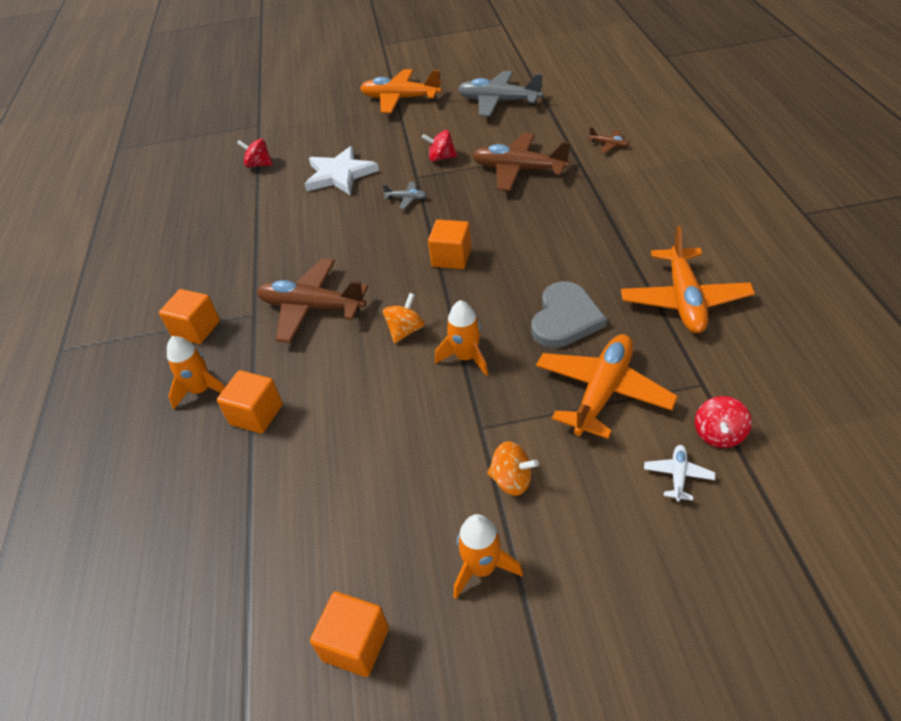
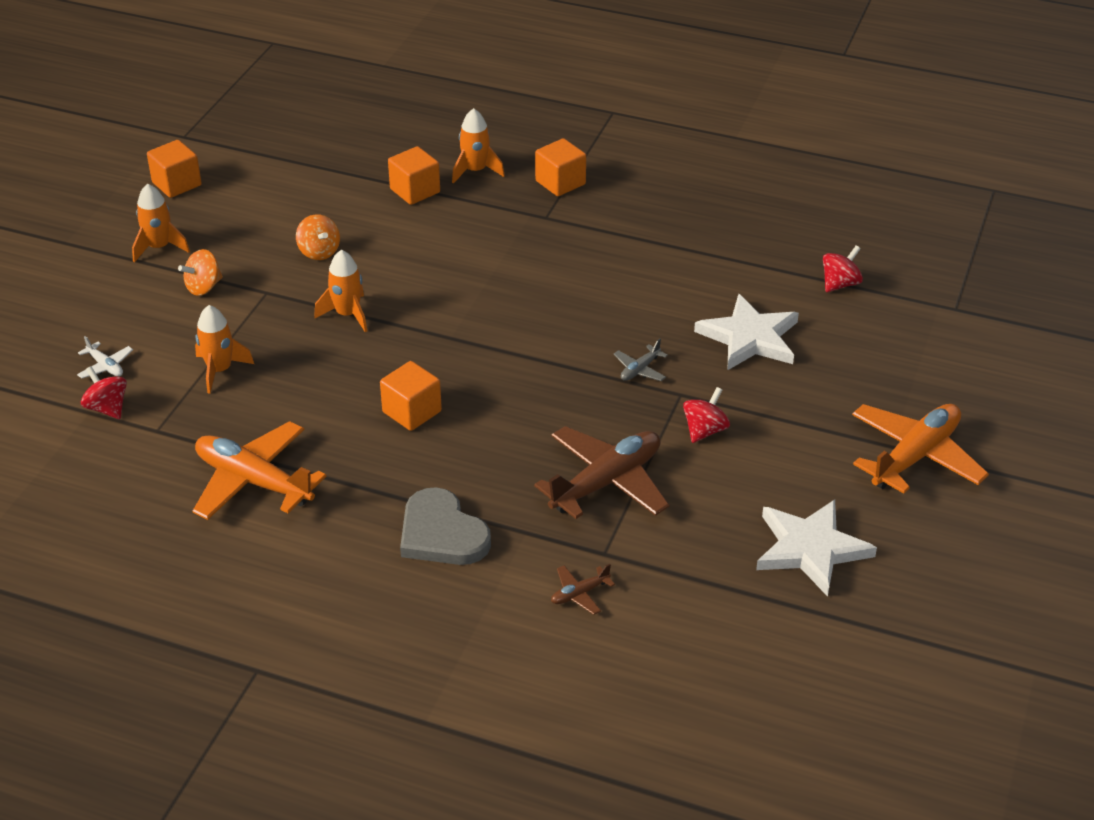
camera: 115 degrees right, 5 degrees down
(312, 308) = (517, 251): brown plane -> none
(405, 331) = (421, 293): orange spinning top -> orange spinning top (319, 252)
(451, 258) = (494, 360): orange cube -> orange cube (412, 412)
(498, 102) = (810, 549): grey plane -> white star
(565, 318) = (323, 392): grey heart -> grey heart (442, 533)
(602, 392) = (220, 370): orange plane -> orange rocket

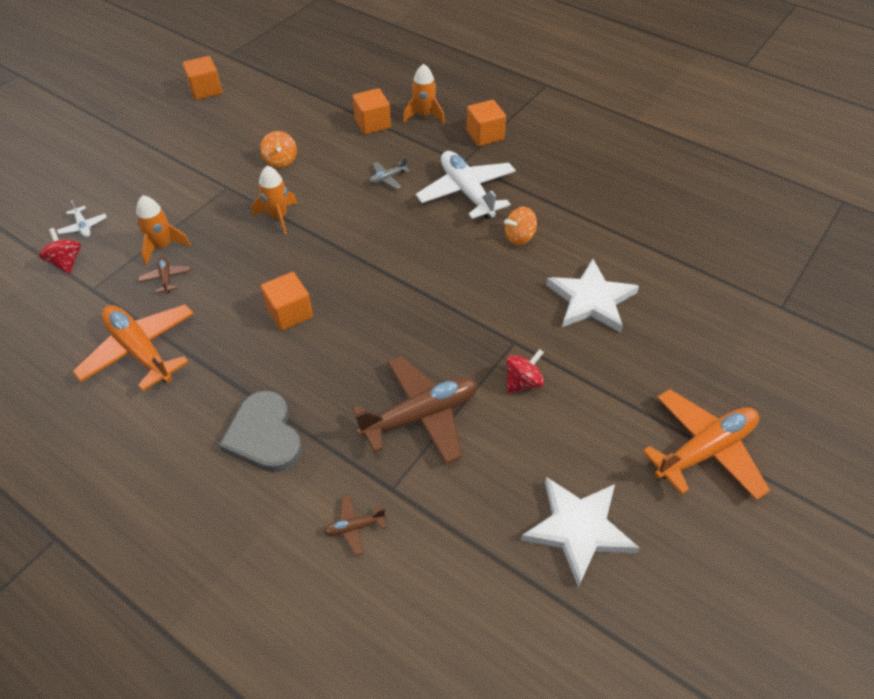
camera: 15 degrees right, 10 degrees up
(159, 247) = (169, 137): orange rocket -> none
(203, 287) = (184, 175): orange spinning top -> orange spinning top (519, 237)
(243, 403) = (166, 278): none -> brown plane
(564, 250) = (467, 192): none -> white plane
(640, 369) = (488, 311): grey plane -> grey plane (388, 178)
(840, 284) = (684, 264): red spinning top -> none

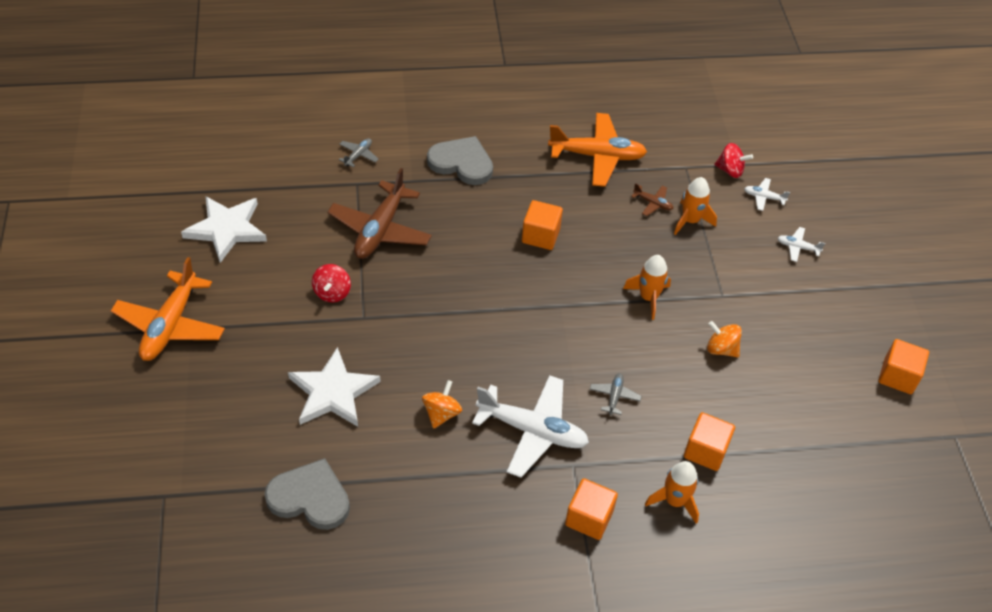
camera: 135 degrees right, 0 degrees up
(127, 182) = (797, 247): none -> white plane
(354, 527) = (358, 155): brown plane -> grey plane
(663, 243) = (310, 497): none -> grey heart

